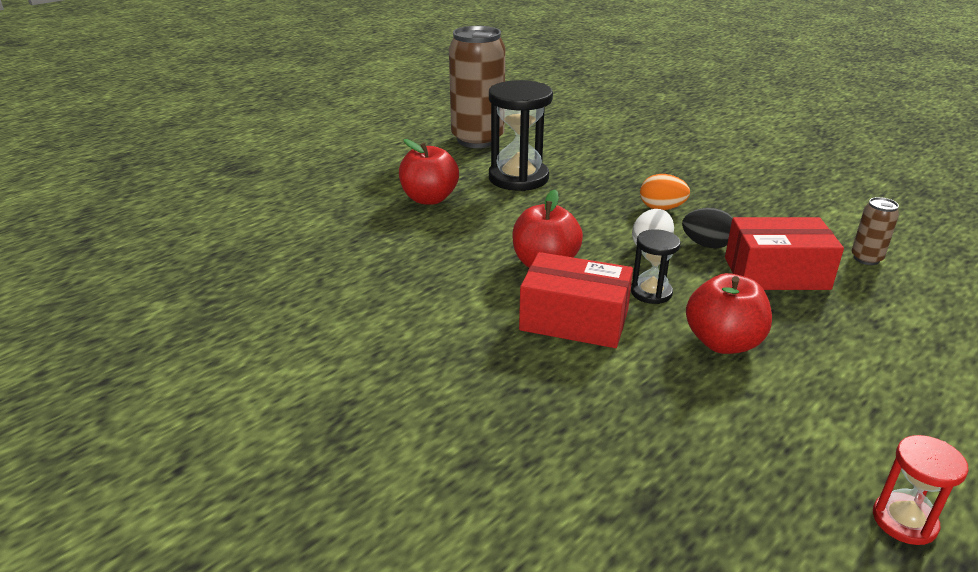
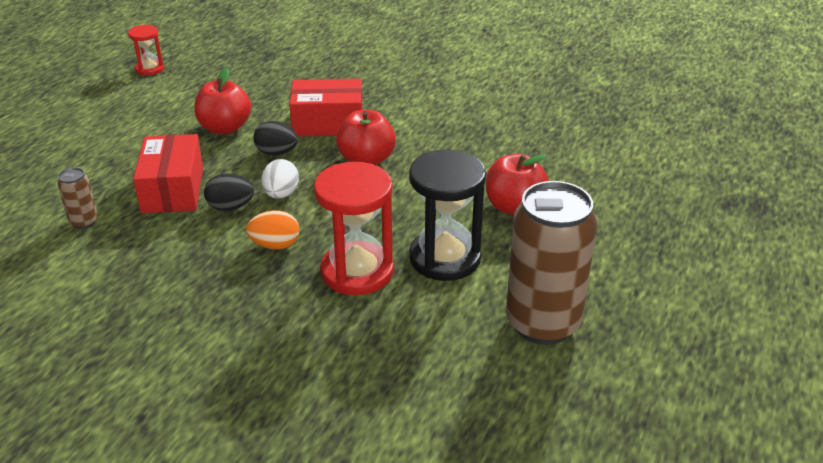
camera: 160 degrees right, 5 degrees up
(594, 182) = (357, 272): none -> red hourglass
(651, 292) = (276, 153): black hourglass -> black egg
(776, 273) = (173, 189): red box -> red box turned 75 degrees counterclockwise

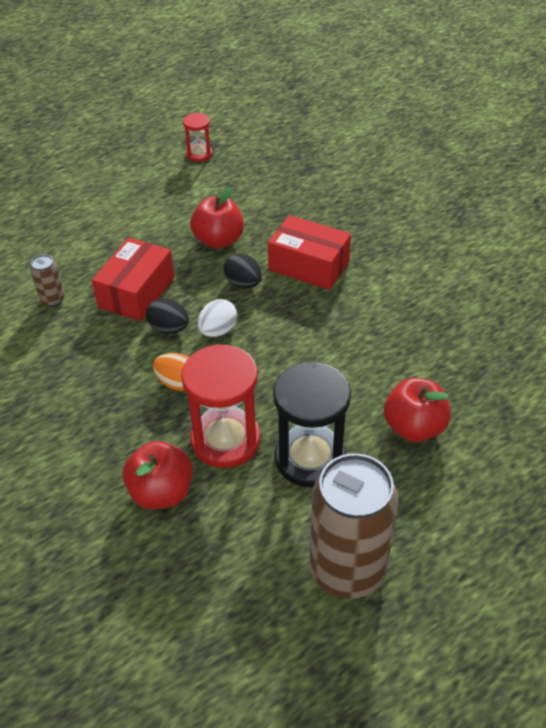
camera: 30 degrees right, 10 degrees up
(366, 160) = (315, 320): red apple -> red apple (161, 492)

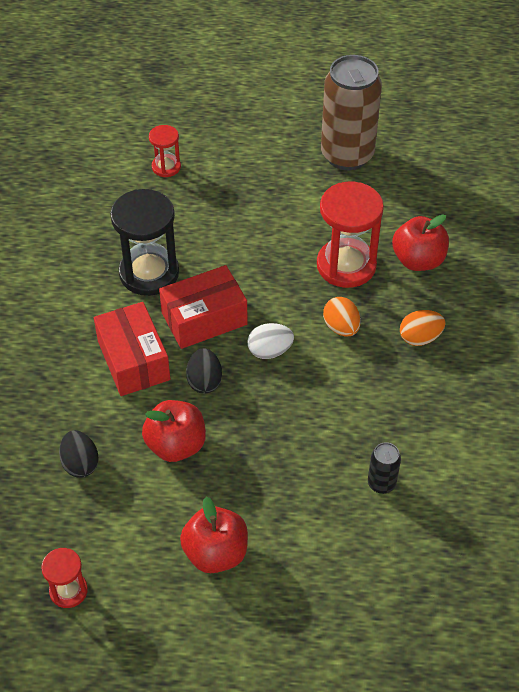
camera: 140 degrees left, 5 degrees up
(52, 300) = (381, 483): brown can -> black can
(101, 418) = (420, 338): none -> orange egg
(137, 292) = (301, 437): red box -> red box (204, 318)
(169, 328) = (306, 380): black egg -> black egg (80, 464)
(310, 458) = (303, 220): black hourglass -> black hourglass (149, 273)
(414, 427) = (217, 195): red apple -> red apple (216, 553)
(493, 422) = (166, 167): none -> red hourglass

